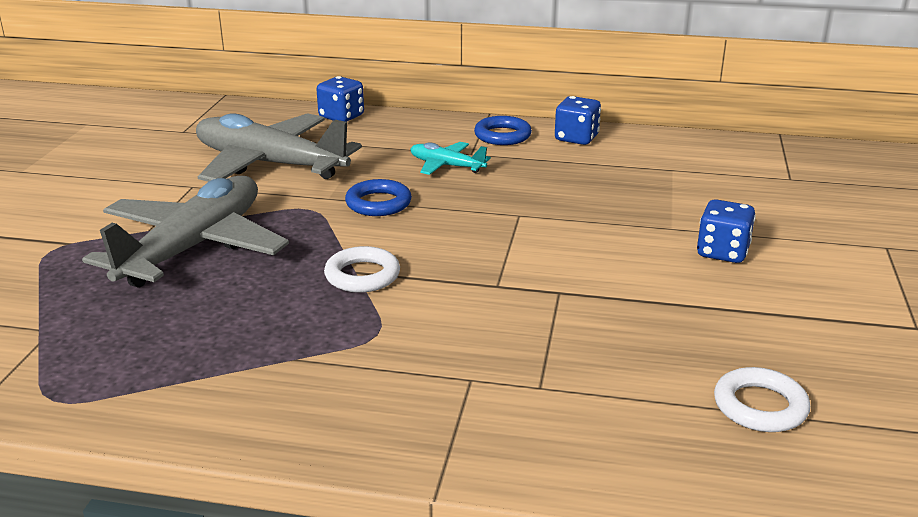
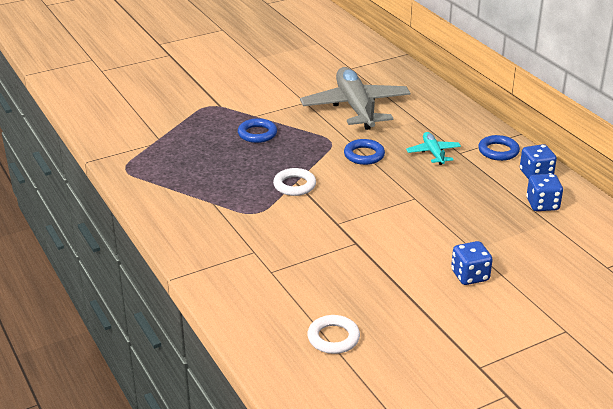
camera: 50 degrees right, 5 degrees up
(194, 247) = (257, 134): grey plane -> blue ring
(341, 117) = (437, 96): blue dice -> blue dice (542, 205)

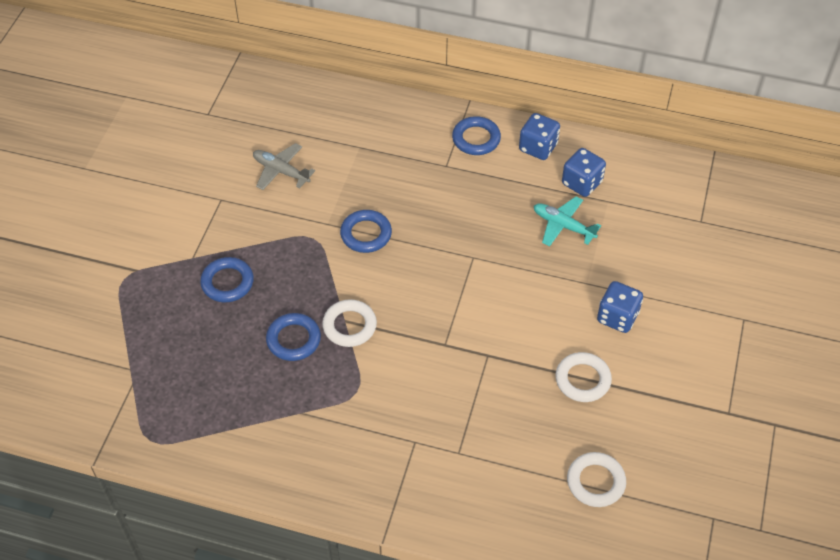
camera: 45 degrees left, 20 degrees up
(255, 173) = (293, 339): none -> blue ring
(355, 107) = (281, 171): grey plane -> grey plane, size x0.47
(399, 289) = (582, 380): none -> white ring
(433, 153) = (424, 183): turquoise plane -> turquoise plane (563, 226)

